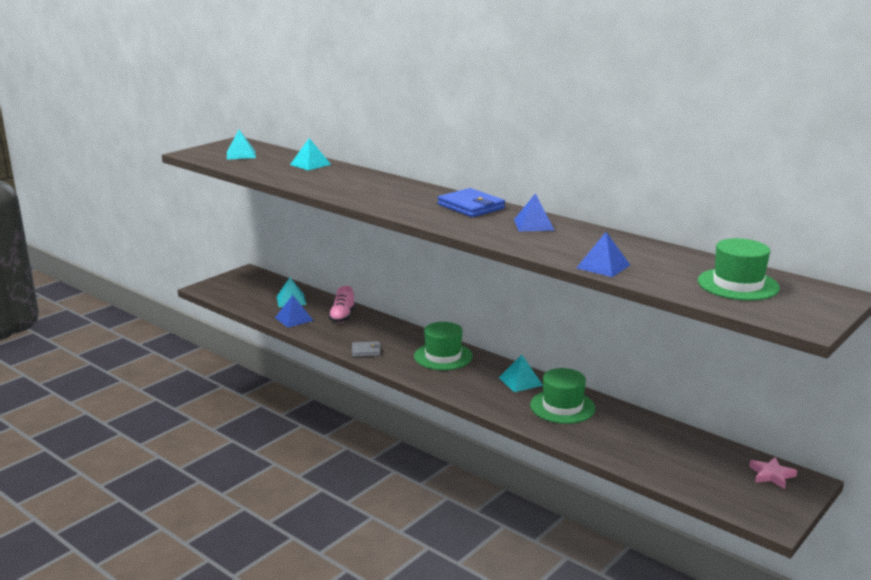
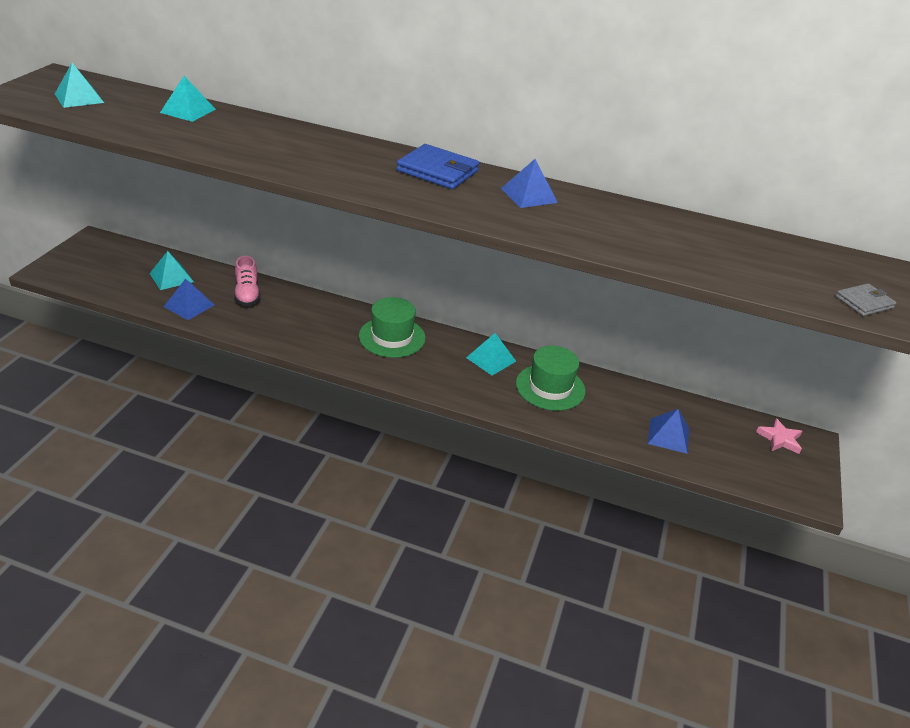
camera: 25 degrees left, 15 degrees up
(366, 351) = (301, 342): grey wallet -> grey wallet (864, 302)
(603, 266) = (650, 256): blue pyramid -> blue pyramid (668, 435)
(738, 284) = (798, 268): green hat -> none

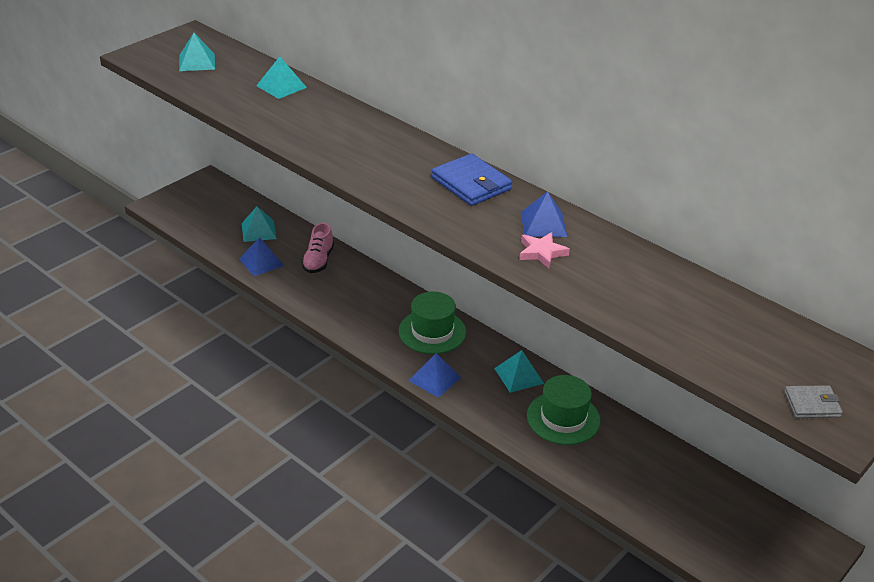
camera: 25 degrees right, 0 degrees up
(668, 435) = (659, 497): blue pyramid -> blue pyramid (435, 379)
(779, 439) = (786, 533): pink star -> pink star (541, 252)

